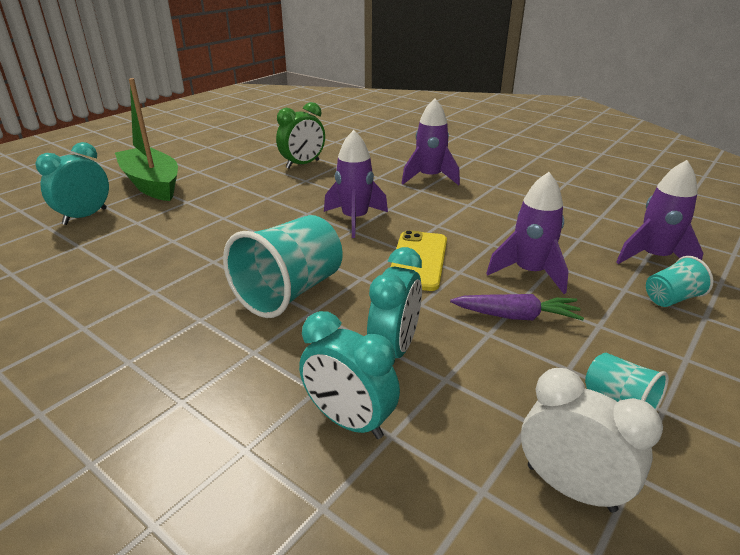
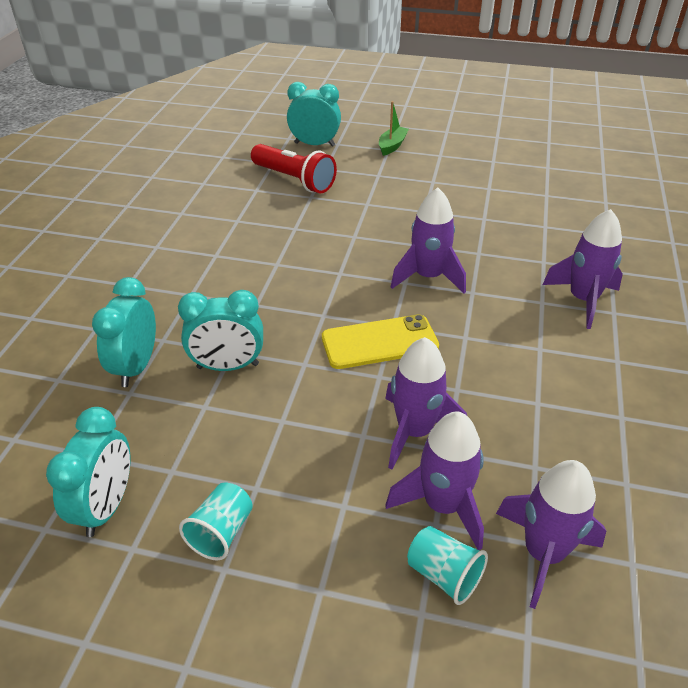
camera: 65 degrees right, 10 degrees up
(131, 242) = (294, 180): none -> red flashlight
(152, 184) = (392, 146): green boat -> green boat, size x0.47
(290, 292) = (275, 283): turquoise cup -> none
(303, 164) = (519, 203): green clock -> none
(516, 316) = (321, 435): purple carrot -> none
(570, 487) = (106, 506): white clock -> turquoise clock
(607, 281) = (443, 505): none -> purple rocket

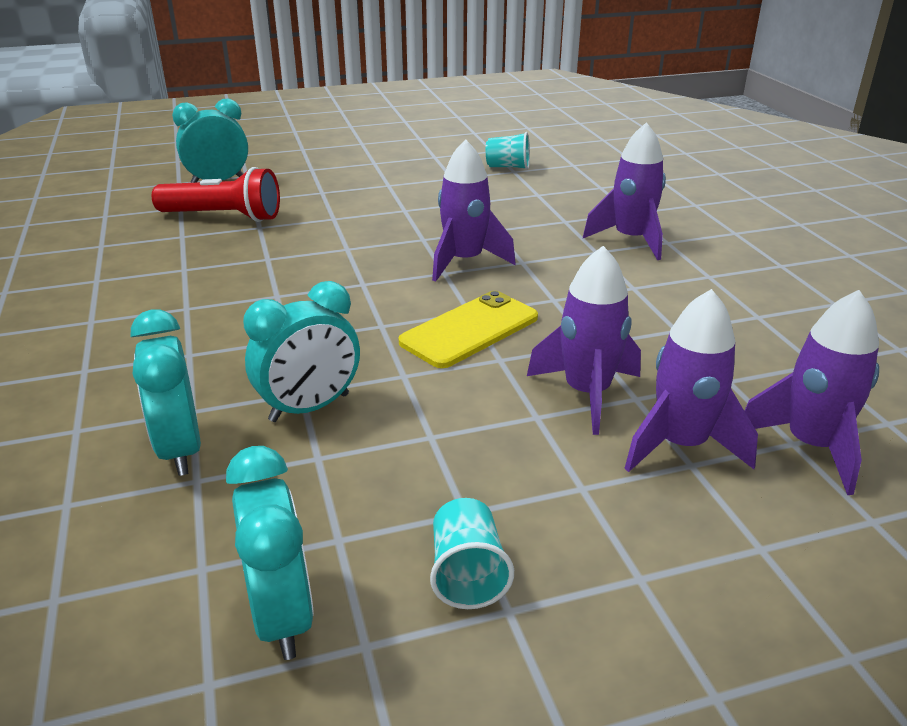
camera: 30 degrees left, 10 degrees down
(392, 146) = (313, 165): green boat -> none
(444, 575) = (745, 504): turquoise cup -> turquoise cup (508, 167)

